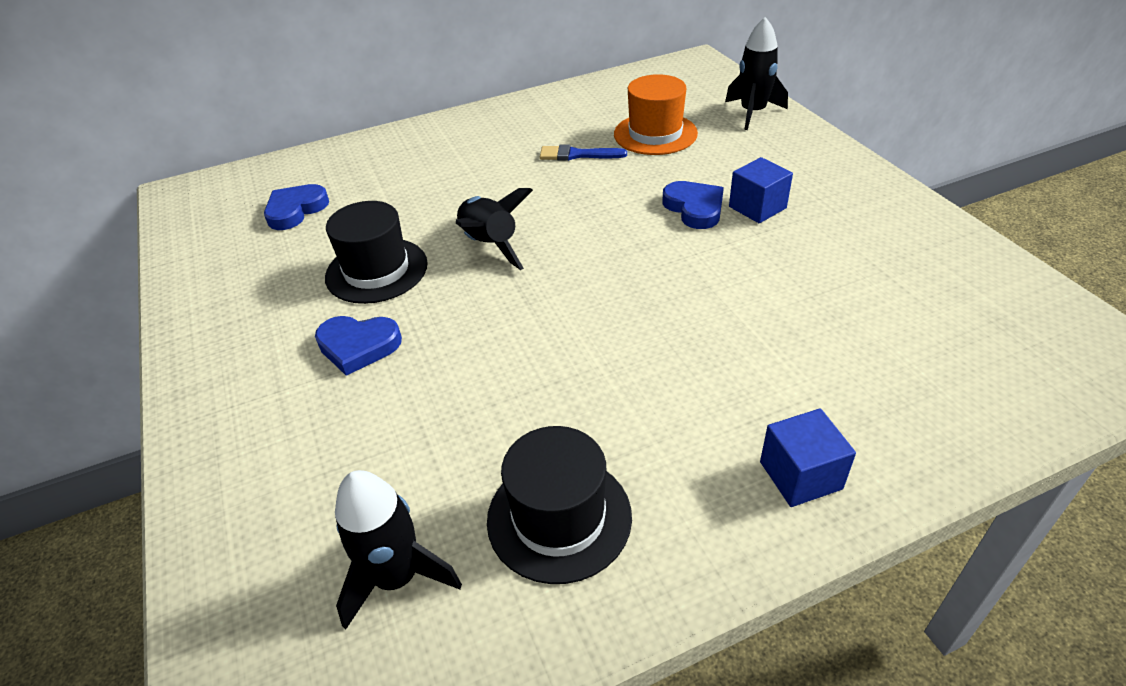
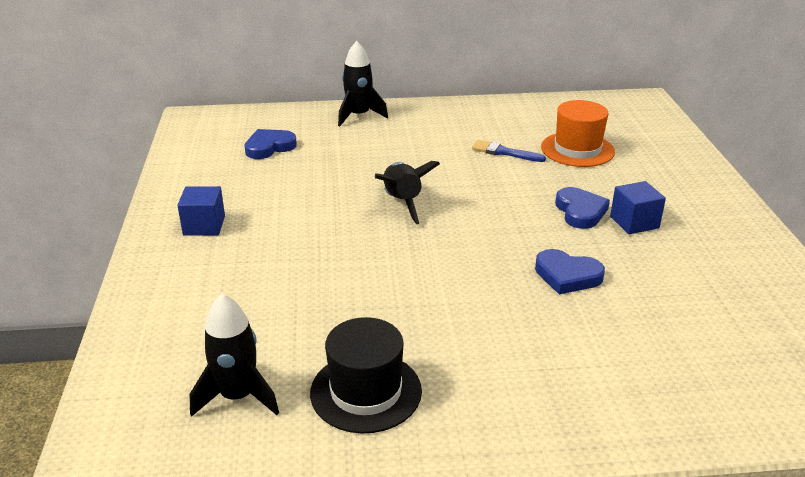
camera: 15 degrees right, 10 degrees down
(358, 346) = (274, 248): blue heart -> blue heart (567, 275)
(376, 270) = (310, 201): black hat -> none
(752, 113) = (671, 150): black rocket -> black rocket (359, 116)
(800, 475) = (562, 414): blue cube -> blue cube (204, 226)

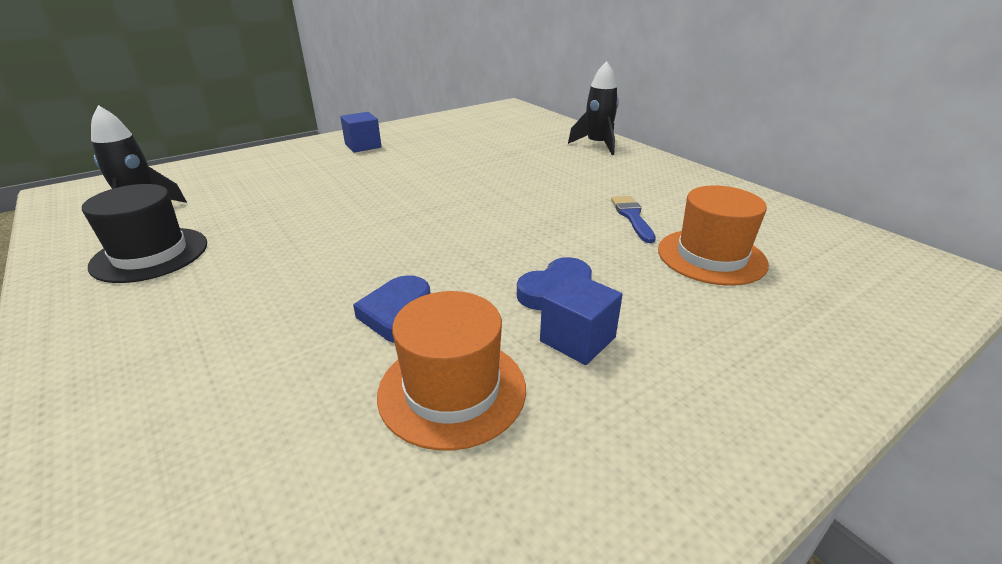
camera: 60 degrees right, 0 degrees up
(269, 147) = (498, 133): blue heart -> none
(402, 202) = (467, 196): black rocket -> none
(657, 275) = (452, 390): none -> orange hat

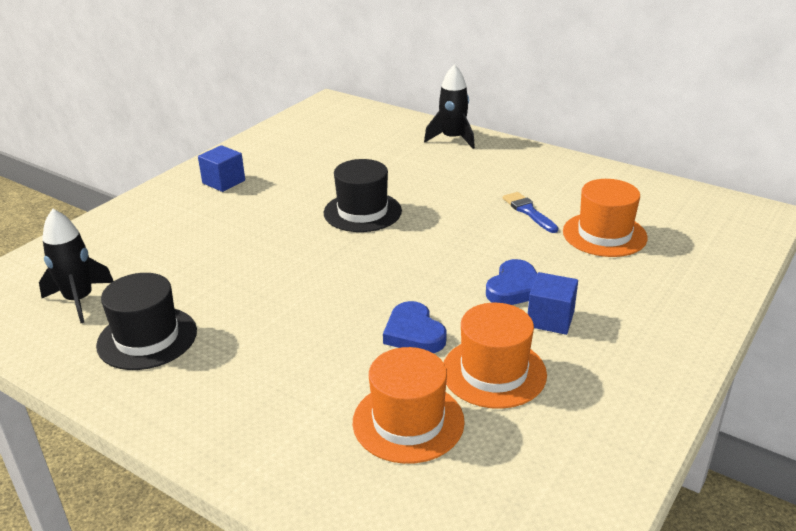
camera: 20 degrees left, 0 degrees up
(288, 426) = (408, 421): none -> orange hat
(458, 187) = (362, 212): none -> black hat

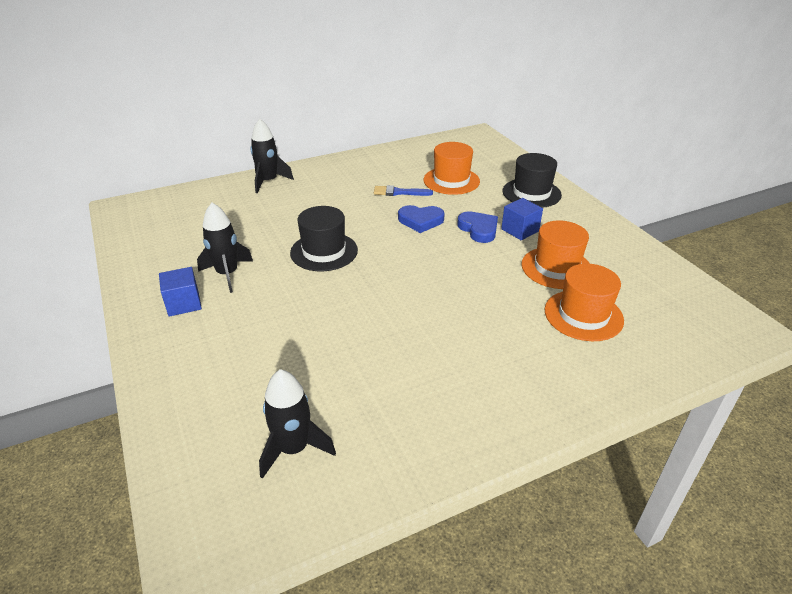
camera: 60 degrees left, 5 degrees up
(147, 338) = (396, 415): black hat -> black hat (531, 193)
(280, 182) = (227, 274): none -> black rocket
(414, 333) = (495, 282): blue heart -> blue heart (420, 221)

